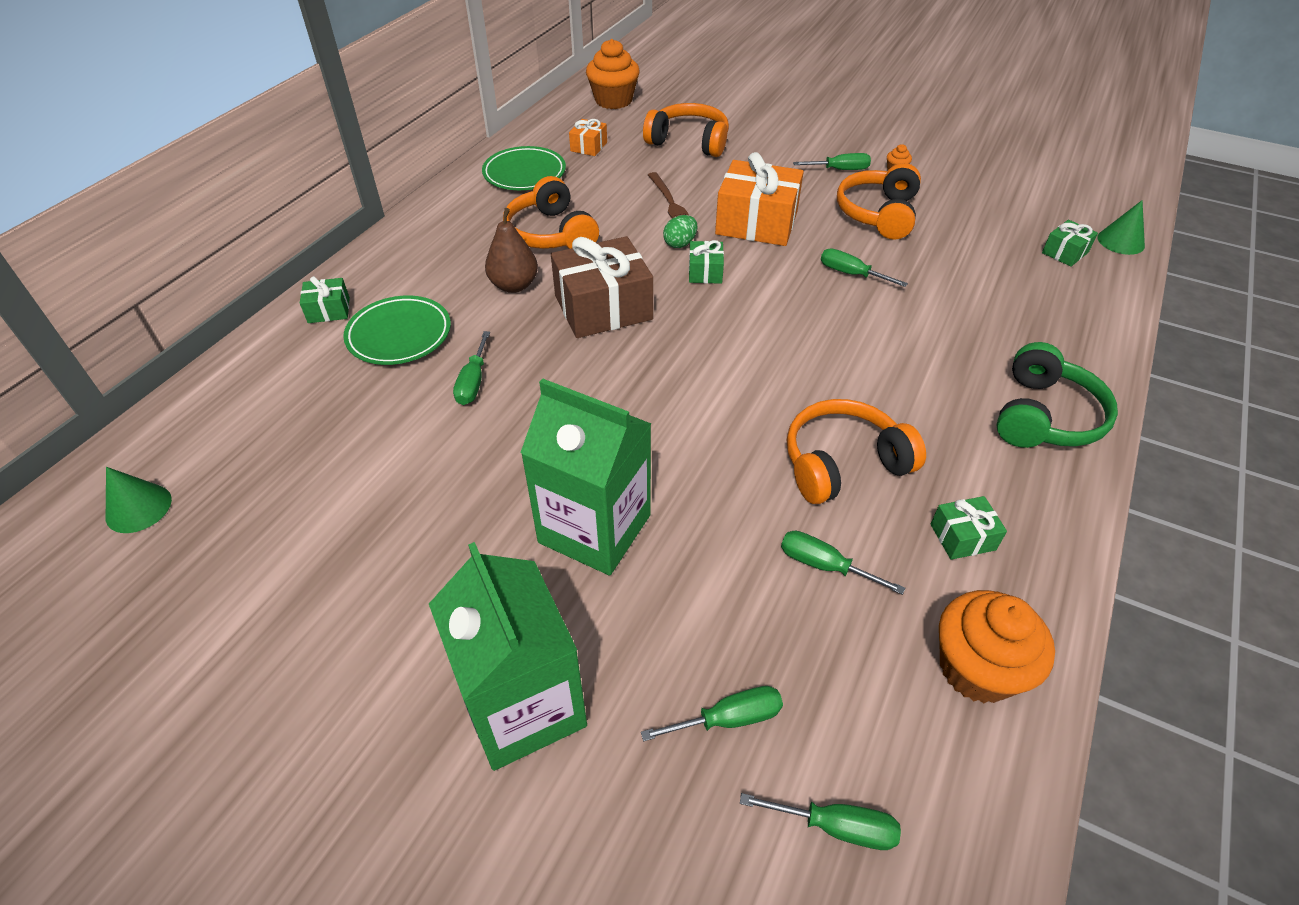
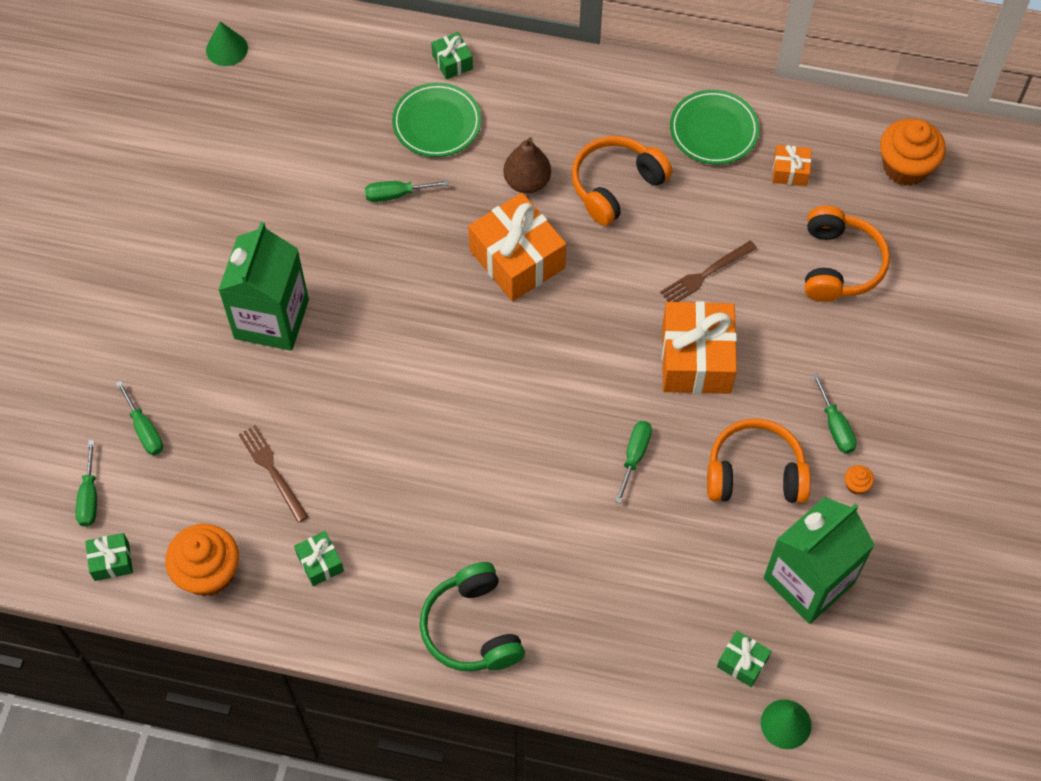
camera: 75 degrees right, 15 degrees up
(523, 705) = (132, 317): green carton -> green carton (808, 580)
(603, 308) = (517, 259): brown gift -> orange gift
(680, 243) = (636, 298): green egg -> none
(705, 272) = (596, 329): green gift -> green gift (111, 561)
(824, 565) = (272, 470): green screwdriver -> brown fork
(843, 463) = (375, 473): orange headphones -> none
(1044, 416) = (472, 628): green headphones -> green headphones turned 60 degrees clockwise

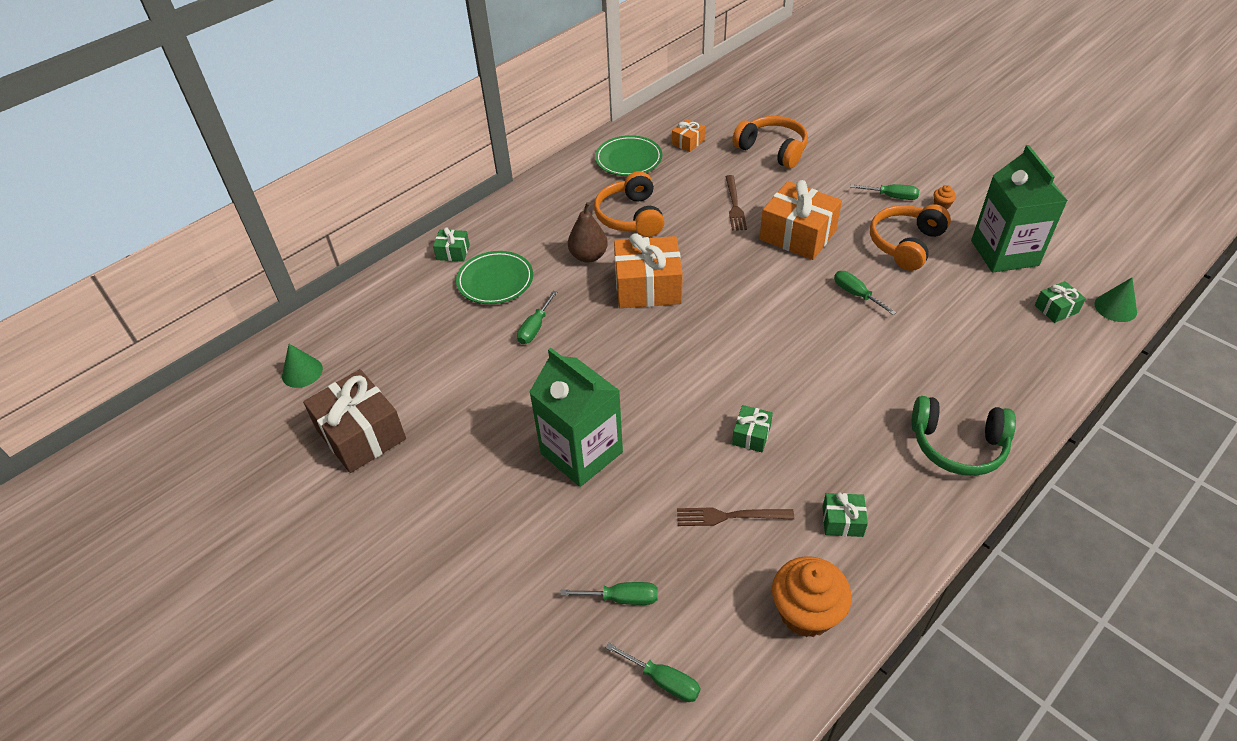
camera: 55 degrees left, 15 degrees down
(111, 561) = (747, 693): green gift -> green gift (751, 435)
(189, 141) = (361, 434): none -> brown gift
(905, 167) = (724, 100): orange cupcake -> none

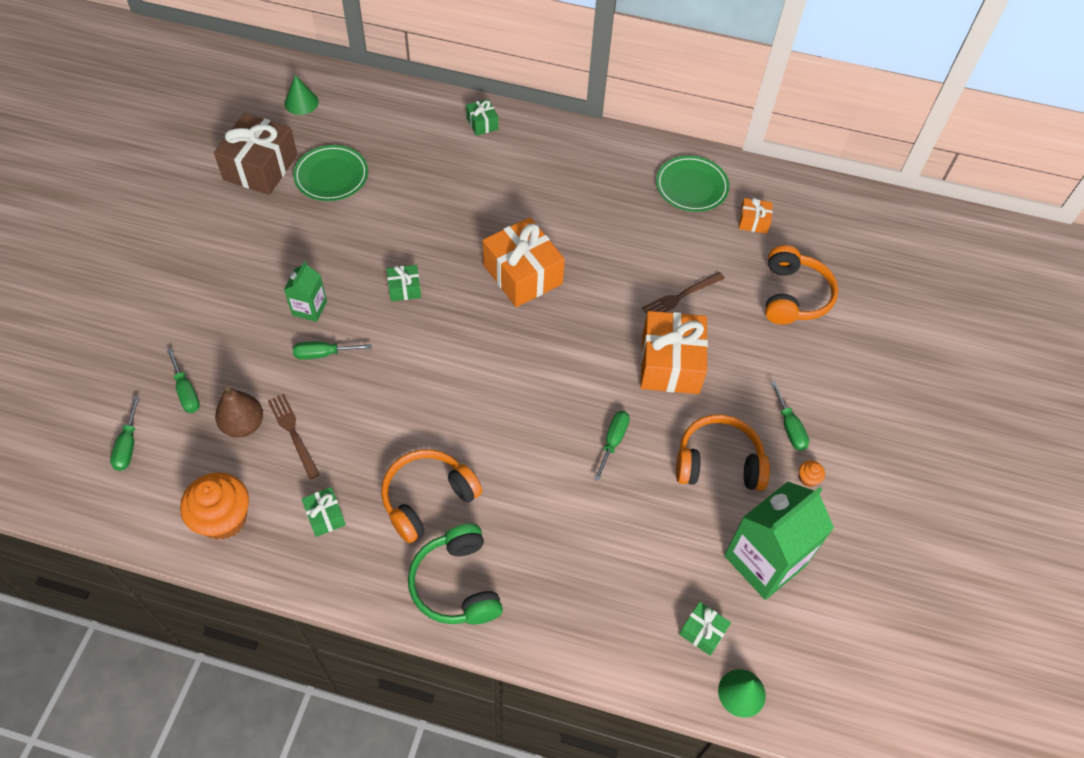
camera: 55 degrees right, 10 degrees up
(495, 281) = (465, 167): green plate -> green plate (331, 176)
(535, 328) = (426, 218): green screwdriver -> green screwdriver (323, 354)
(581, 453) = (309, 308): green carton -> green carton, size x0.52
(588, 256) = (535, 215): brown pear -> brown pear (243, 425)
(630, 217) = (609, 223): orange headphones -> orange headphones (427, 498)
(751, 435) = (386, 417): green gift -> green gift (404, 289)

